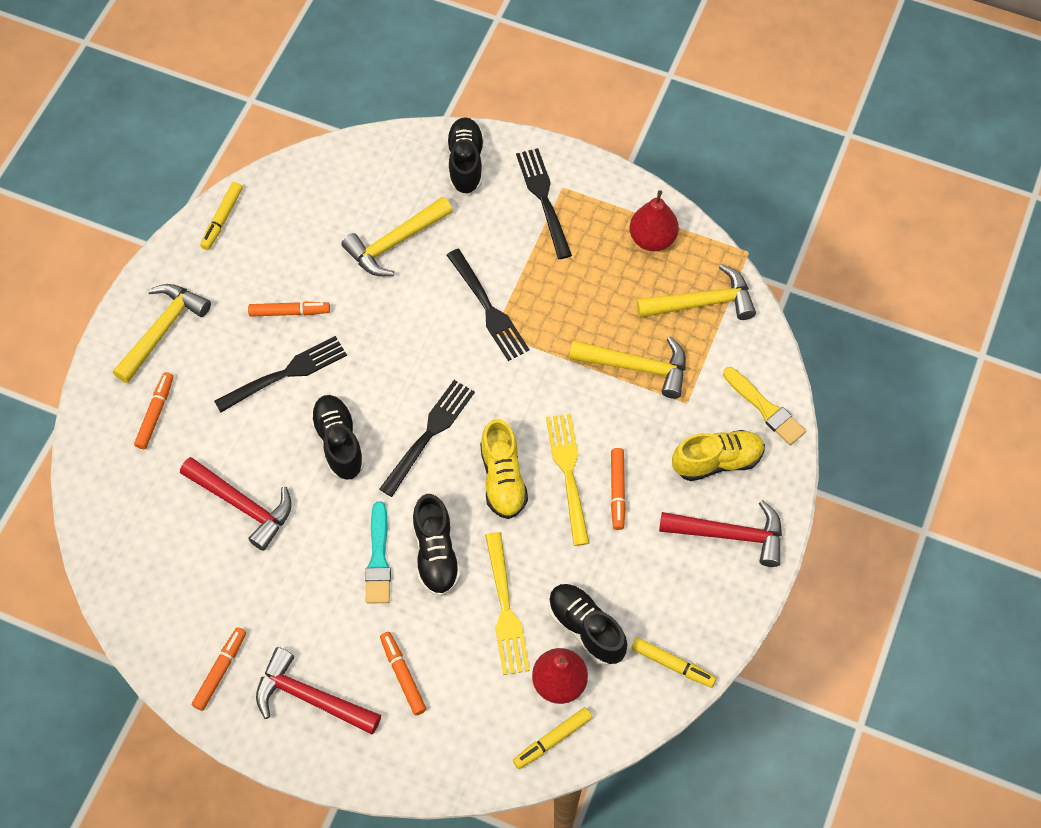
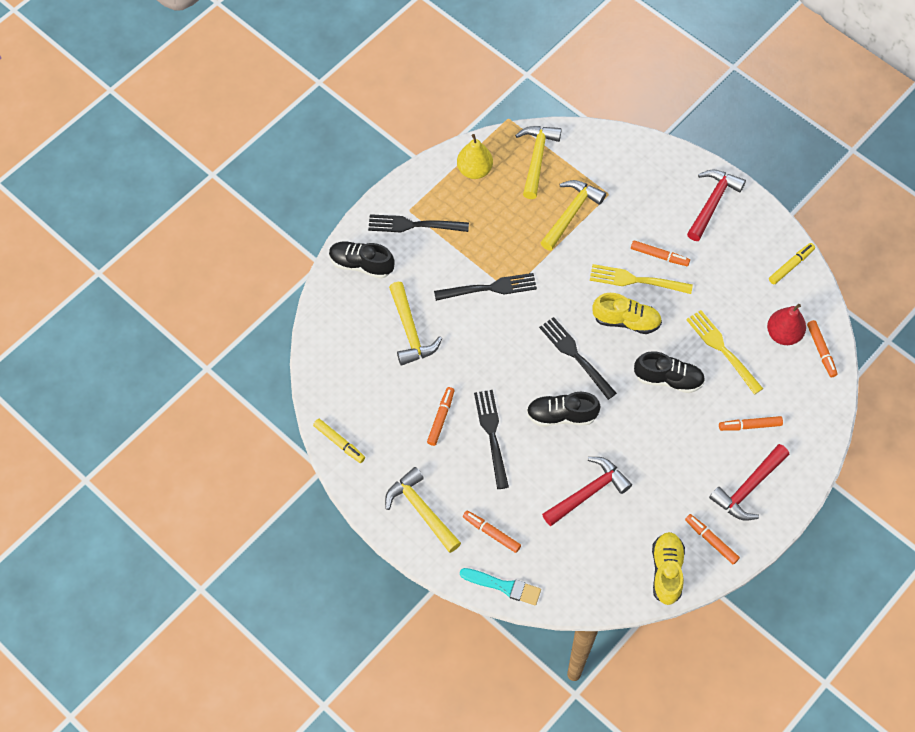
camera: 70 degrees left, 0 degrees up
(378, 559) = (660, 416): turquoise brush -> turquoise brush (504, 586)
(505, 609) = (722, 349): yellow fork -> yellow fork turned 135 degrees counterclockwise
(552, 740) = (821, 350): yellow marker -> orange marker
(586, 628) = (751, 306): black shoe -> none
(652, 239) = (474, 170): red pear -> yellow pear
(717, 461) = (658, 191): yellow shoe -> yellow shoe (666, 571)
(765, 408) = (630, 151): yellow brush -> none

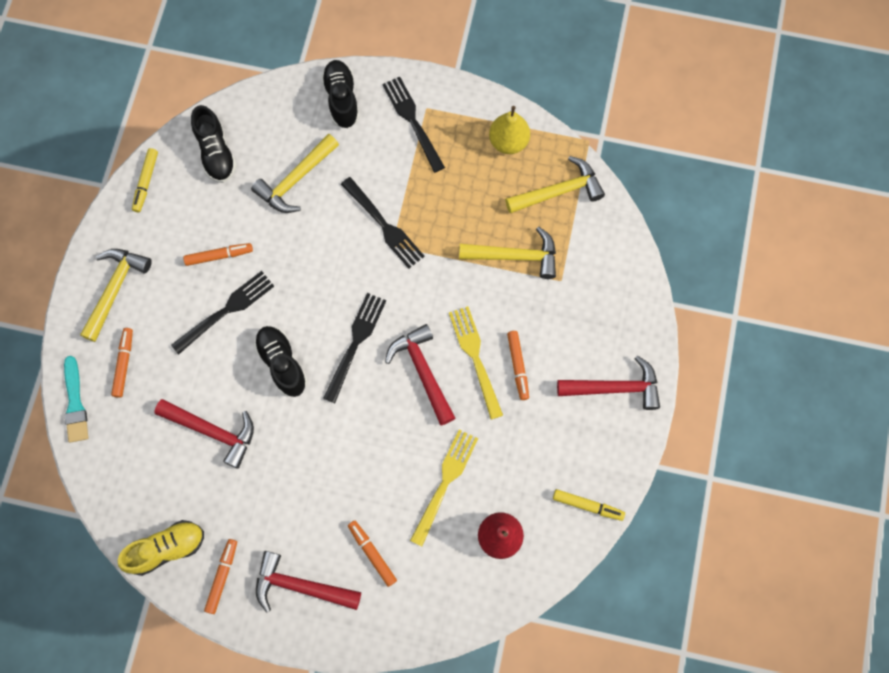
camera: 60 degrees right, 10 degrees up
(626, 321) = (423, 371): yellow shoe -> red hammer
(668, 379) = (380, 445): black shoe -> black shoe (216, 153)
(821, 350) = (502, 586): orange marker -> none

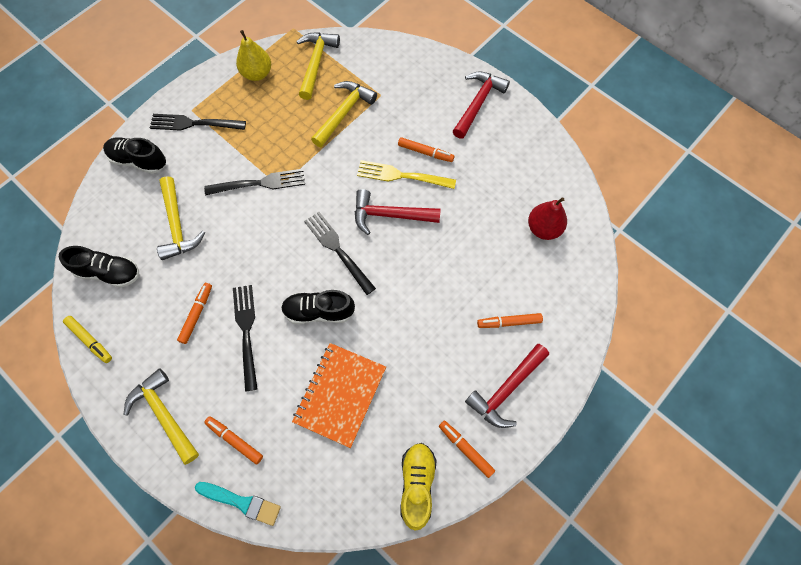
camera: 60 degrees left, 5 degrees down
(212, 431) = (340, 394): red hammer -> orange notebook
(445, 483) = (483, 243): yellow fork -> none
(587, 505) = (551, 162): yellow marker -> none

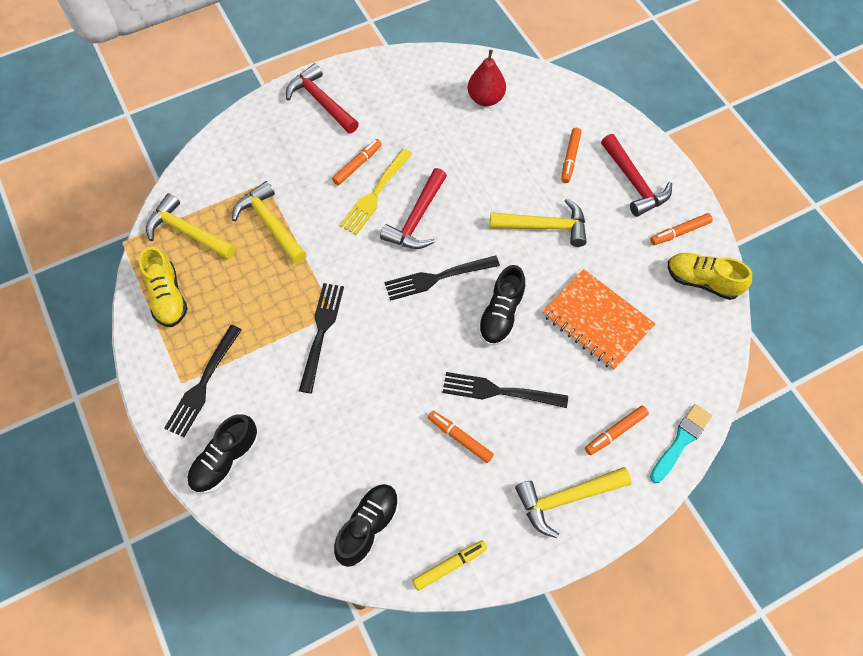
camera: 70 degrees left, 5 degrees down
(177, 225) = (337, 434): yellow hammer -> yellow hammer (544, 226)
(257, 73) = (167, 297): yellow pear -> yellow shoe

